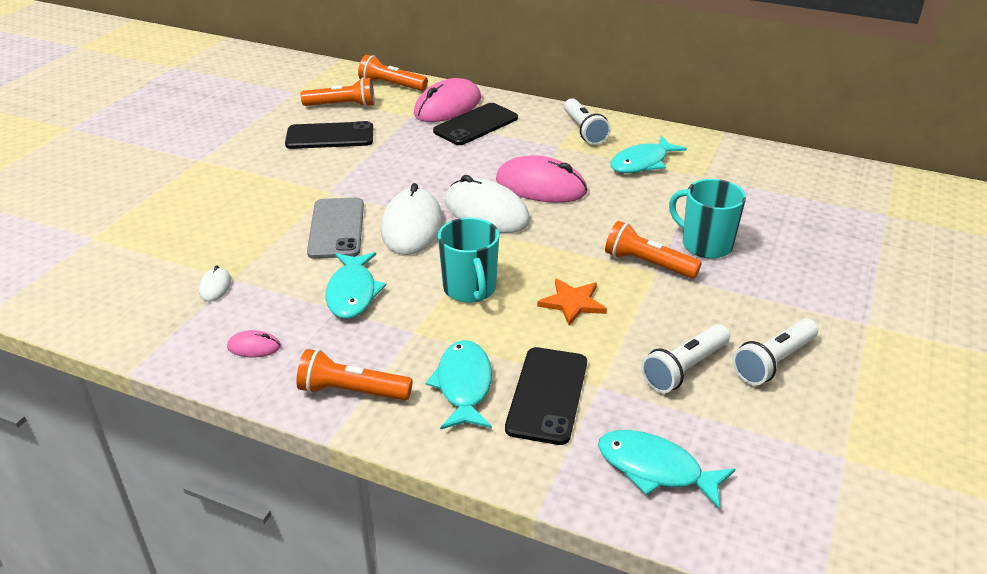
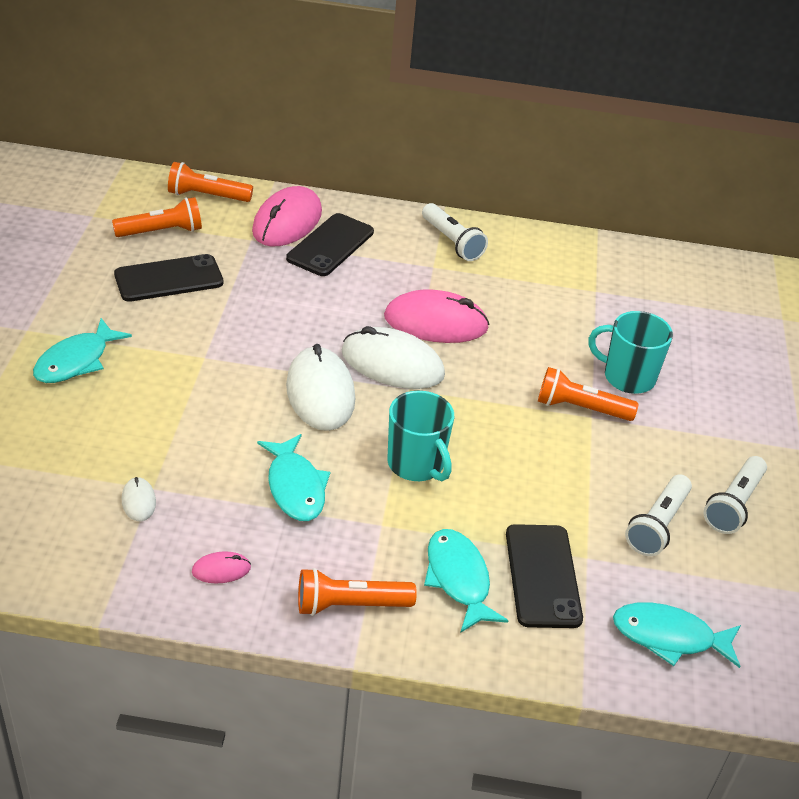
camera: 20 degrees left, 5 degrees up
(336, 228) = (238, 406): grey phone -> none
(572, 303) = (525, 466): orange star -> none
(642, 163) = (529, 280): turquoise fish -> turquoise fish (76, 361)

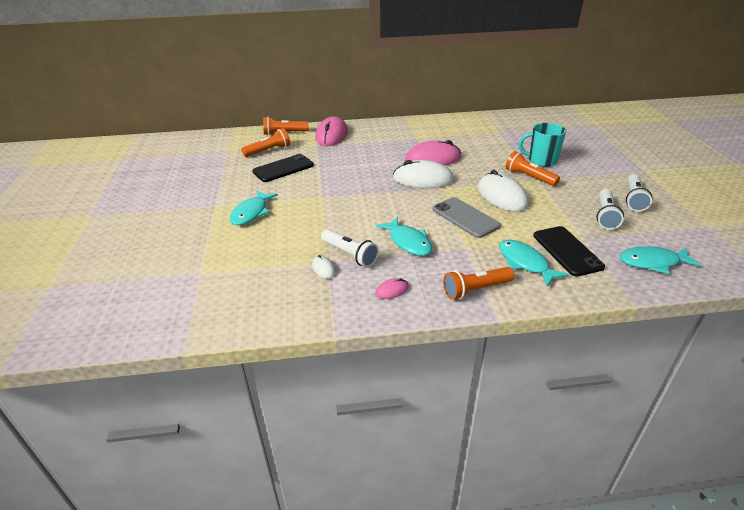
camera: 10 degrees left, 5 degrees down
(320, 393) = (394, 198): white mouse -> white mouse (502, 196)
(330, 245) = (359, 140): black phone -> none
(416, 464) = (465, 217): turquoise mug -> grey phone
(452, 242) = (418, 127): white flashlight -> white flashlight (350, 255)
(580, 408) = (529, 177): orange flashlight -> orange flashlight turned 45 degrees clockwise

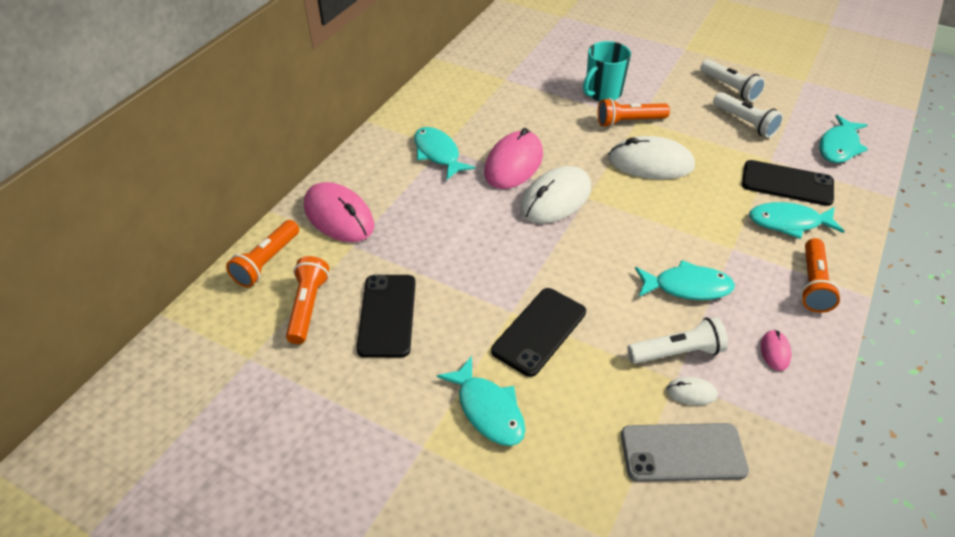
camera: 55 degrees left, 10 degrees up
(317, 208) = (539, 331): none -> black phone
(409, 139) = (438, 153): none -> turquoise fish
(465, 217) = (672, 214): grey phone -> grey phone (683, 452)

